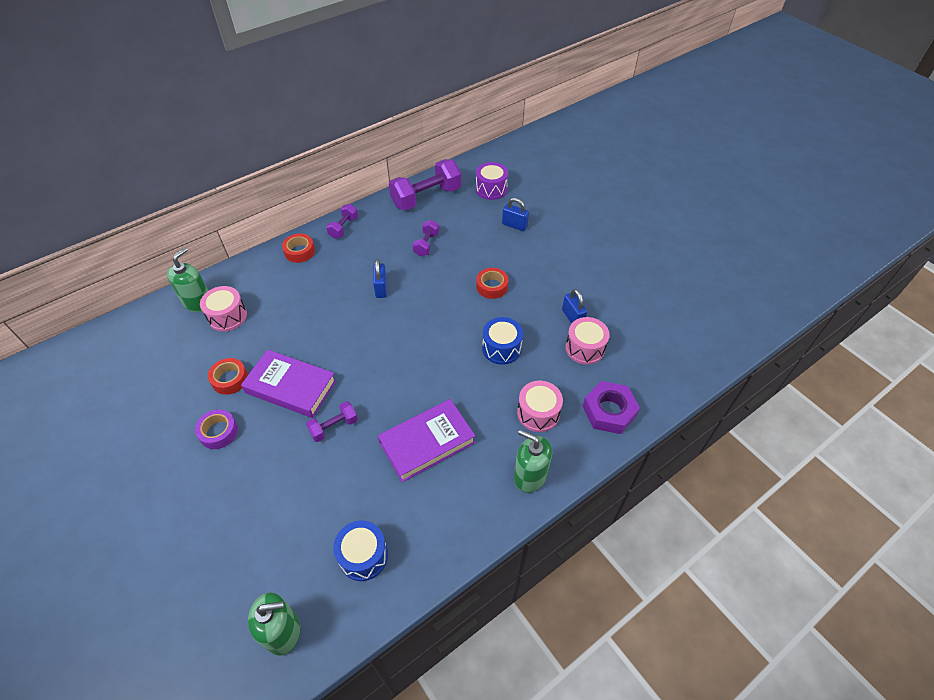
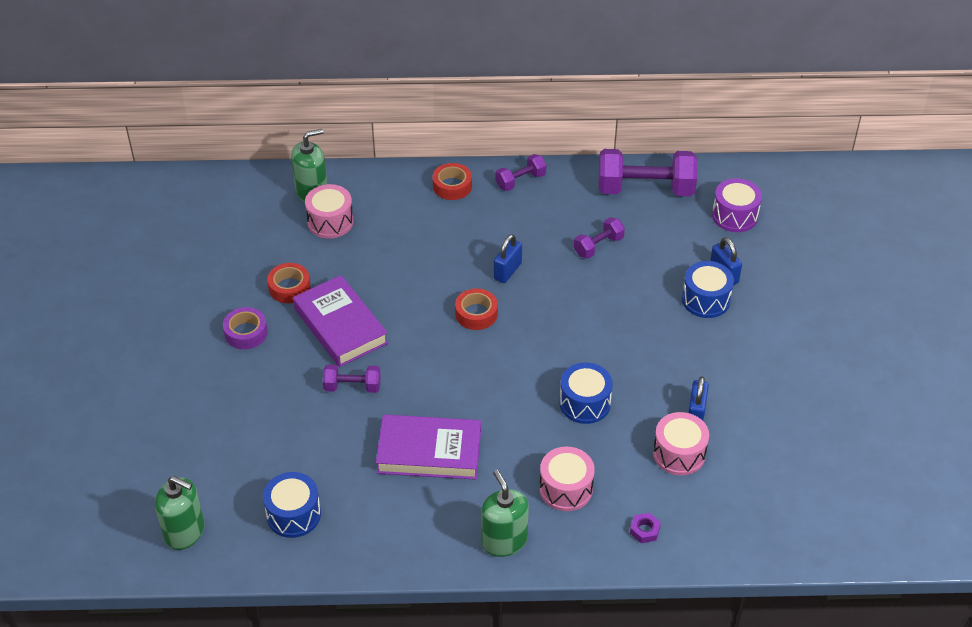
camera: 35 degrees right, 5 degrees down
(492, 286) = (632, 332): red tape -> red tape (476, 314)
(517, 245) = (705, 300): none -> blue drum
(609, 411) = (644, 530): purple nut -> purple nut, size x0.45

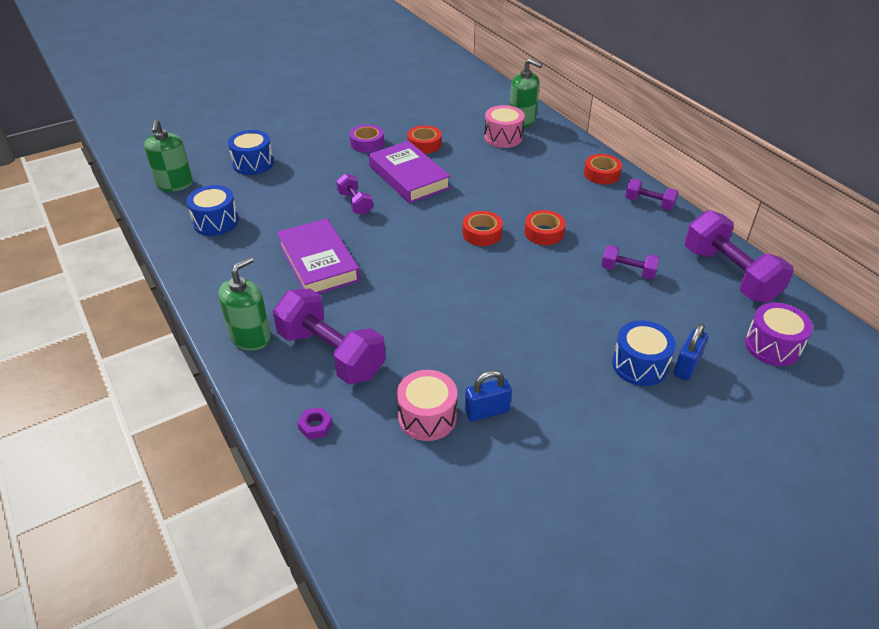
camera: 60 degrees right, 5 degrees down
(340, 326) = (409, 177): purple book -> purple book turned 60 degrees counterclockwise
(507, 271) = (544, 233): blue padlock -> red tape
(566, 489) = (331, 354): pink drum -> purple dumbbell
(585, 403) = (438, 330): blue drum -> blue drum (253, 163)

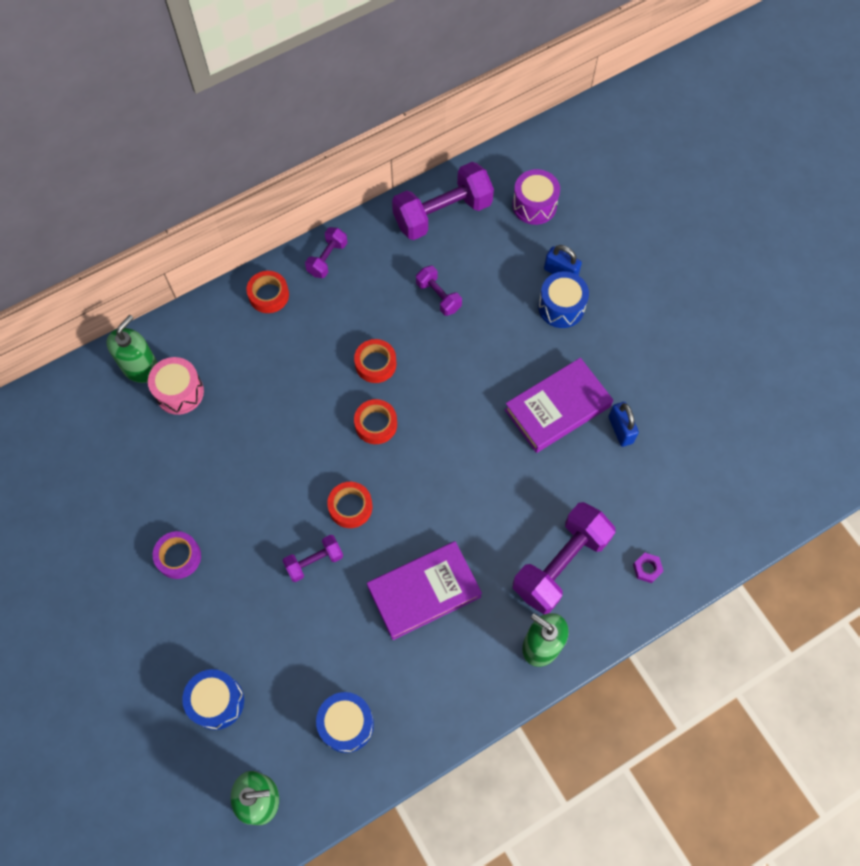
camera: 90 degrees left, 25 degrees up
(409, 177) = (262, 502): purple book -> purple book (557, 408)
(424, 144) = (187, 485): red tape -> red tape (350, 507)
(427, 417) = (630, 477): pink drum -> none
(628, 271) = (438, 296): purple dumbbell -> purple dumbbell turned 60 degrees counterclockwise

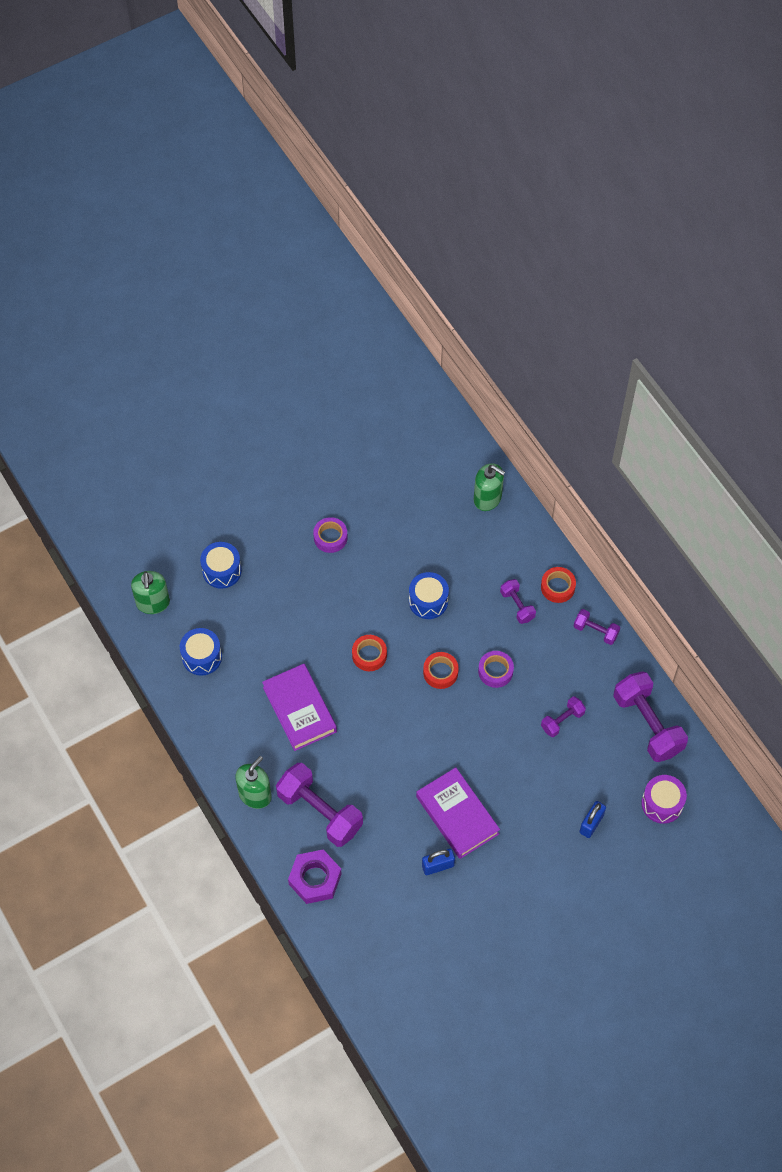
camera: 90 degrees right, 5 degrees down
(179, 392) = (466, 527): pink drum -> none
(314, 561) = (325, 631): purple dumbbell -> purple dumbbell (517, 605)
(375, 364) = (495, 671): red tape -> purple tape
(561, 307) = (555, 822): blue drum -> blue drum (428, 601)
(647, 569) = (315, 879): purple nut -> purple nut, size x2.21

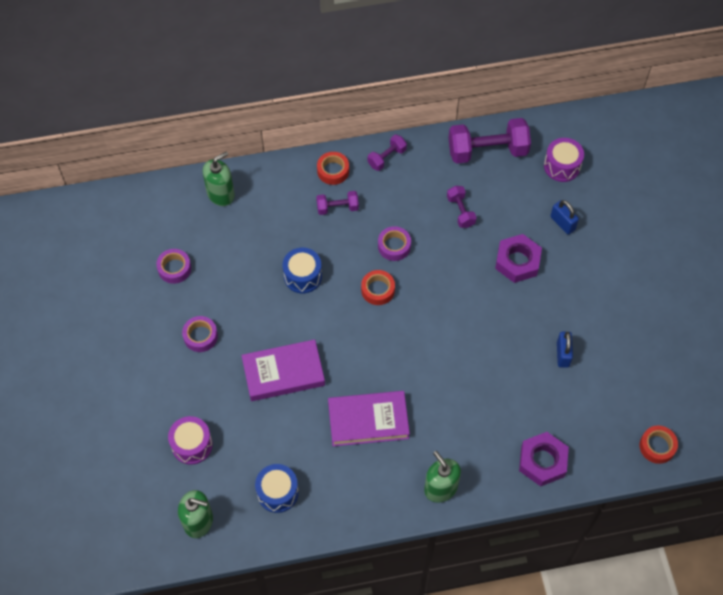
camera: 70 degrees left, 0 degrees up
(222, 571) = (192, 445): blue drum -> purple drum
(320, 811) = (477, 436): purple dumbbell -> none
(369, 655) = (337, 343): red tape -> red tape (657, 446)
(391, 490) = (174, 268): none -> purple tape
(457, 815) = (520, 323): purple book -> purple book (283, 373)
(526, 792) = (517, 261): none -> purple nut

